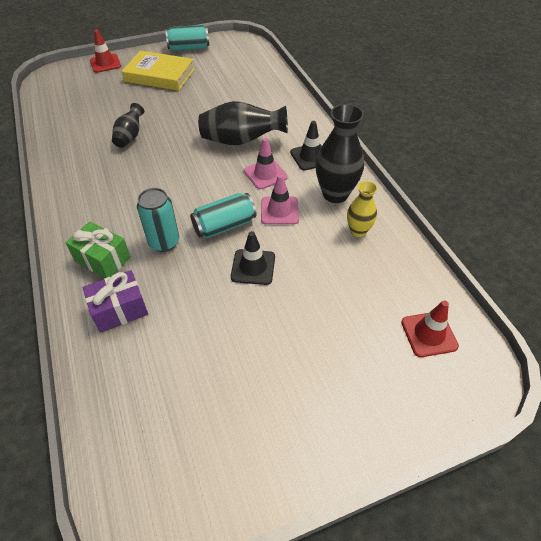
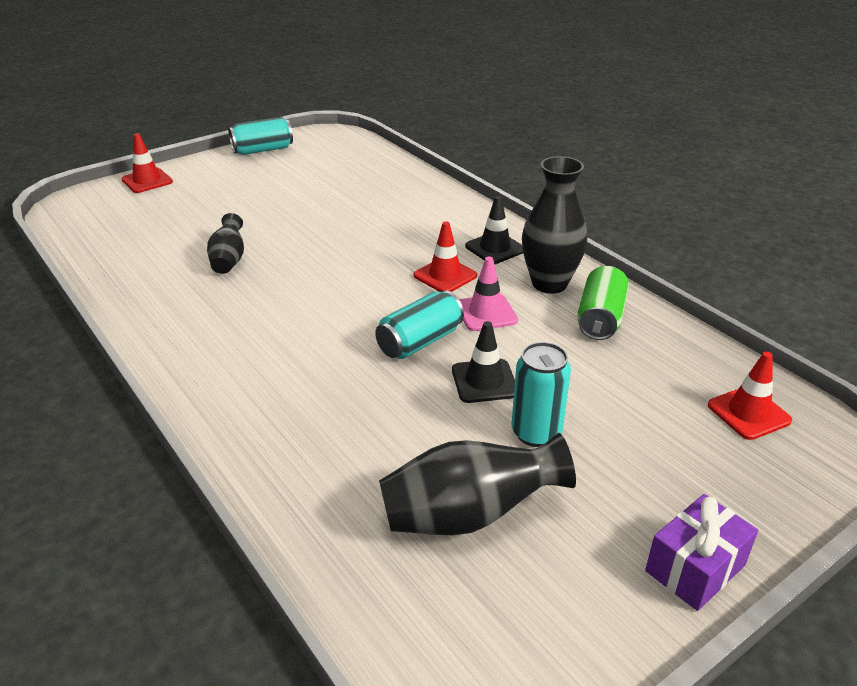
camera: 15 degrees left, 15 degrees down
(103, 259) = (263, 410): green gift -> none
(120, 310) = (320, 465): purple gift -> purple gift (695, 568)
(159, 75) = (236, 185): yellow book -> none
(164, 242) = (344, 374): turquoise can -> turquoise can (536, 433)
(241, 141) = (392, 243): black vase -> black vase (468, 515)
(265, 174) = (445, 276): pink traffic cone -> red traffic cone
(358, 231) = (600, 319): yellow vase -> green can

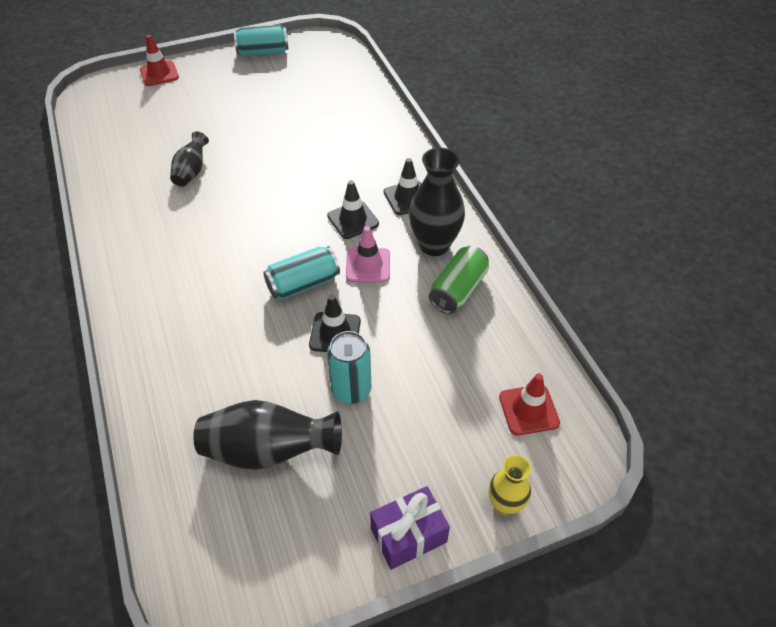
camera: 15 degrees right, 15 degrees up
(445, 276) = (353, 220): red traffic cone -> black traffic cone
(785, 510) = (505, 504): none -> yellow vase

